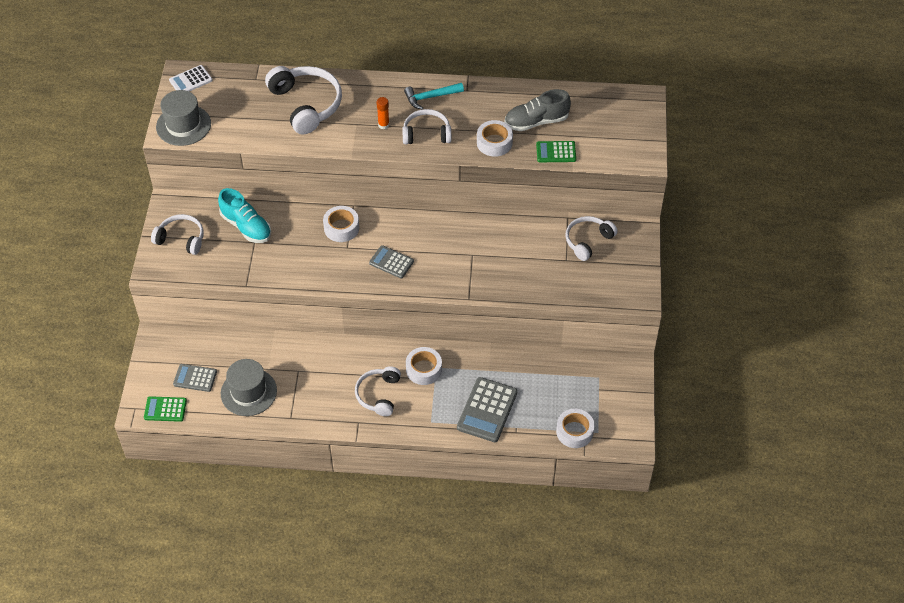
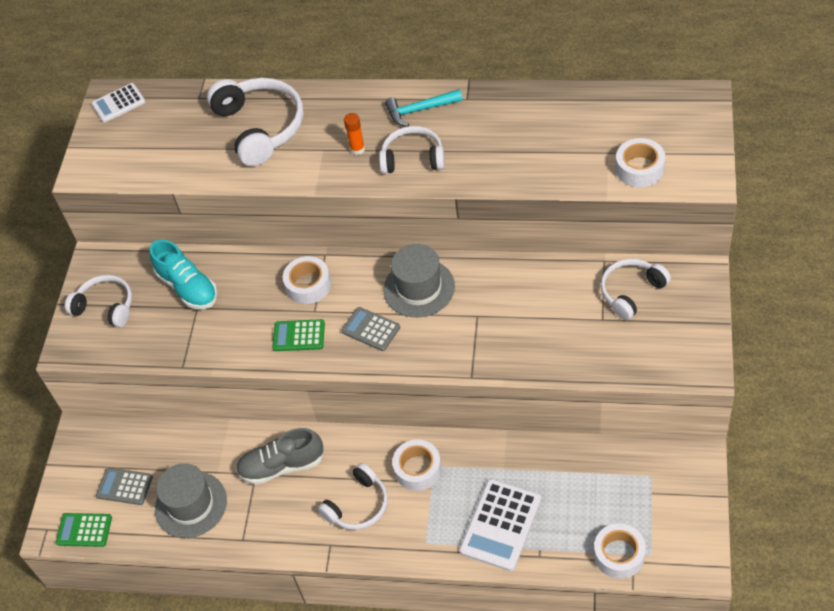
camera: 10 degrees right, 0 degrees up
(183, 125) = (104, 161): grey hat -> grey hat (419, 288)
(378, 394) = (358, 505): white headphones -> white headphones turned 150 degrees counterclockwise
(487, 410) = (500, 525): grey calculator -> white calculator
(494, 143) = (502, 166): white tape -> white tape (639, 169)
(536, 122) = (557, 136): grey shoe -> grey shoe (282, 466)
(556, 152) = (584, 175): green calculator -> green calculator (299, 336)

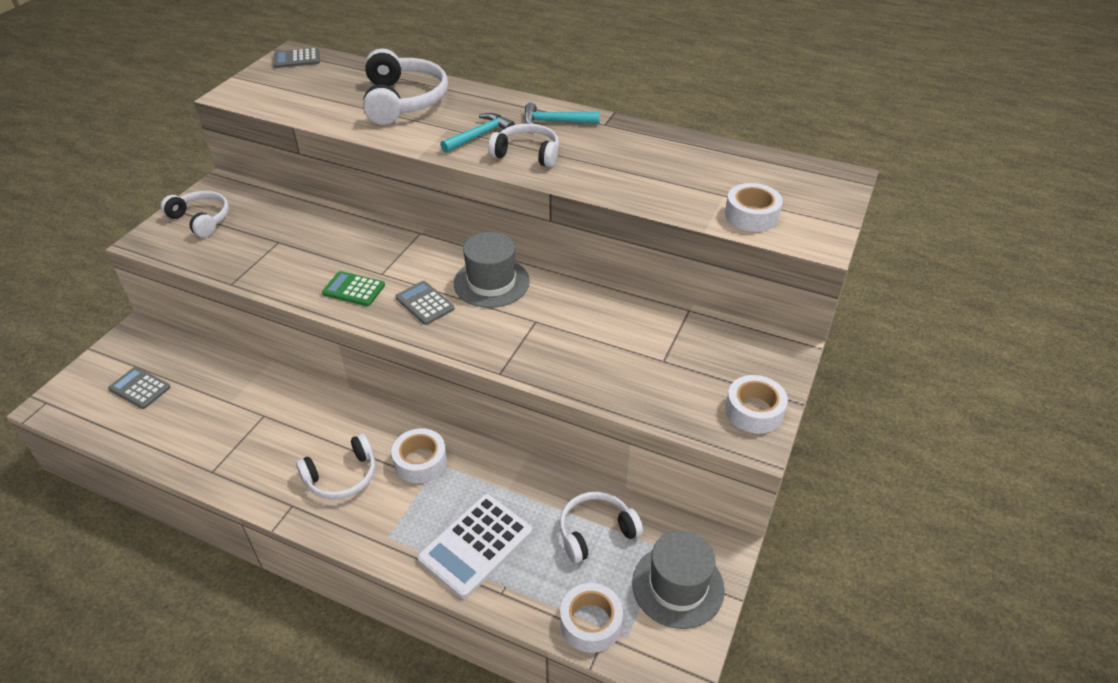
camera: 10 degrees right, 10 degrees down
(84, 530) = (77, 414): green calculator -> none
(118, 103) = (297, 59): white calculator -> grey calculator
(188, 287) = (282, 225): turquoise shoe -> none
(191, 504) = (186, 423): grey hat -> grey hat (678, 586)
(282, 466) = (292, 416): grey shoe -> none
(308, 285) = (389, 252): white tape -> white tape (754, 411)
(357, 149) = (480, 135): orange glue stick -> turquoise hammer
(631, 292) = (705, 345): white headphones -> white headphones (596, 532)

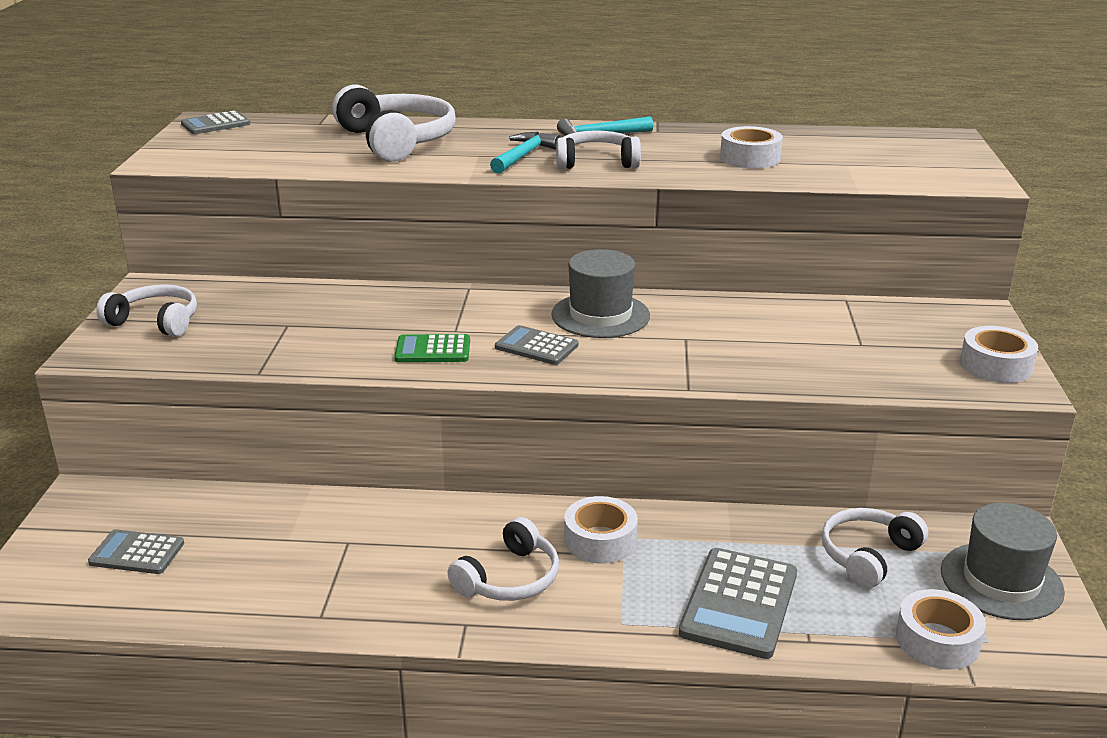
camera: 20 degrees left, 15 degrees down
(475, 545) = (739, 603): white calculator -> grey calculator
(751, 215) = (892, 174): white tape -> white tape (750, 158)

